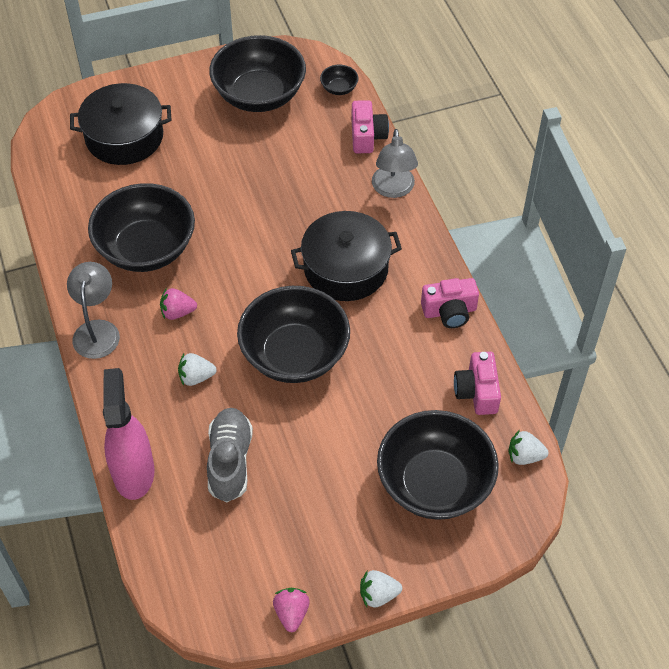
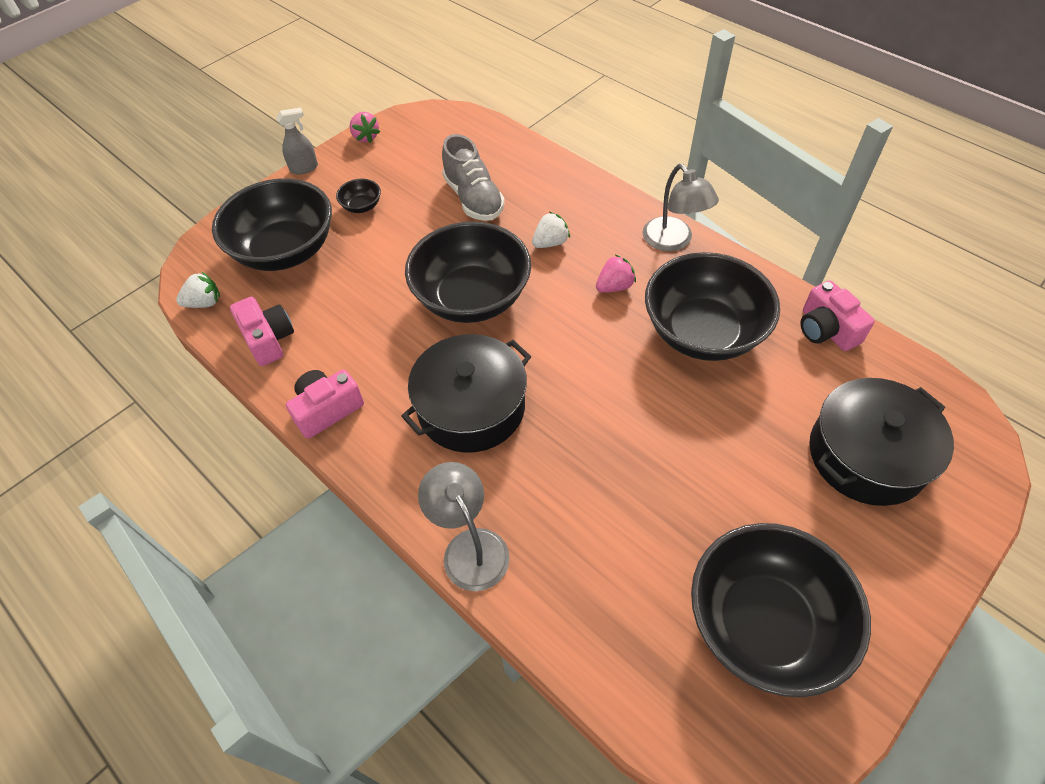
camera: 155 degrees right, 0 degrees up
(134, 472) = (545, 164): pink spray bottle -> none
(339, 88) = (657, 708): black bowl -> black bowl (362, 206)
(367, 136) = (556, 625): pink camera -> pink camera (826, 330)
(378, 595) = (304, 168): white strawberry -> grey spray bottle

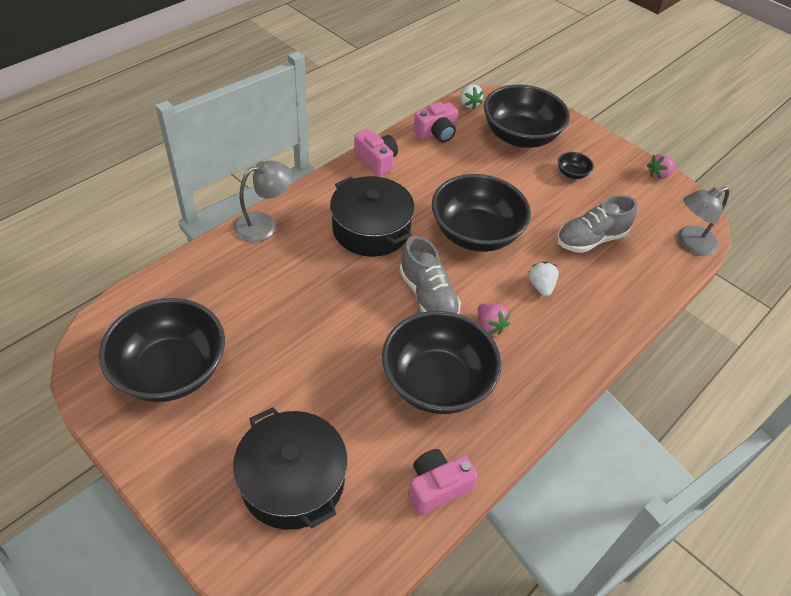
camera: 85 degrees right, 5 degrees down
(304, 168) = (612, 142): grey spray bottle -> none
(550, 243) = (541, 286): white strawberry -> white strawberry turned 150 degrees counterclockwise
(581, 342) = (428, 296): none -> grey shoe
(673, 241) = (550, 378): grey lamp -> grey lamp (690, 243)

